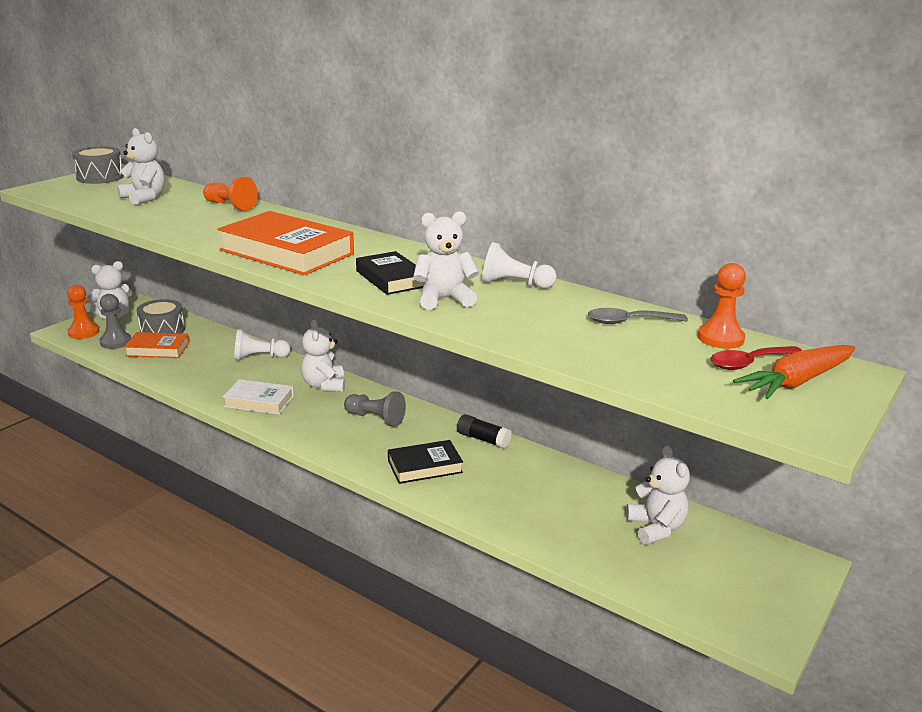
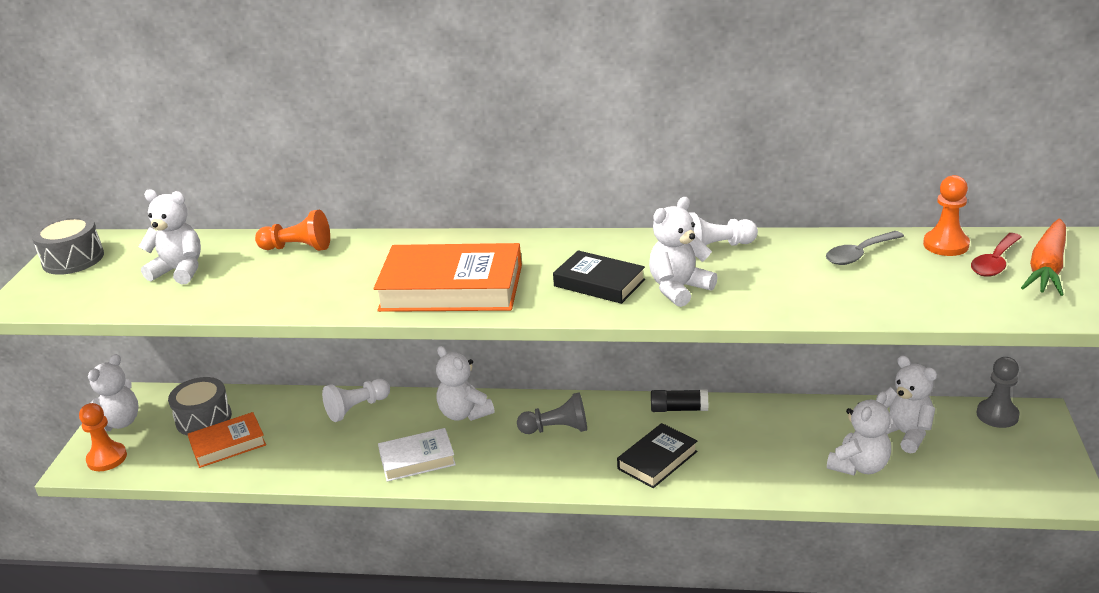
camera: 25 degrees left, 5 degrees up
(116, 342) = (164, 455): grey pawn -> grey pawn (997, 415)
(586, 536) = (859, 466): none -> white teddy bear

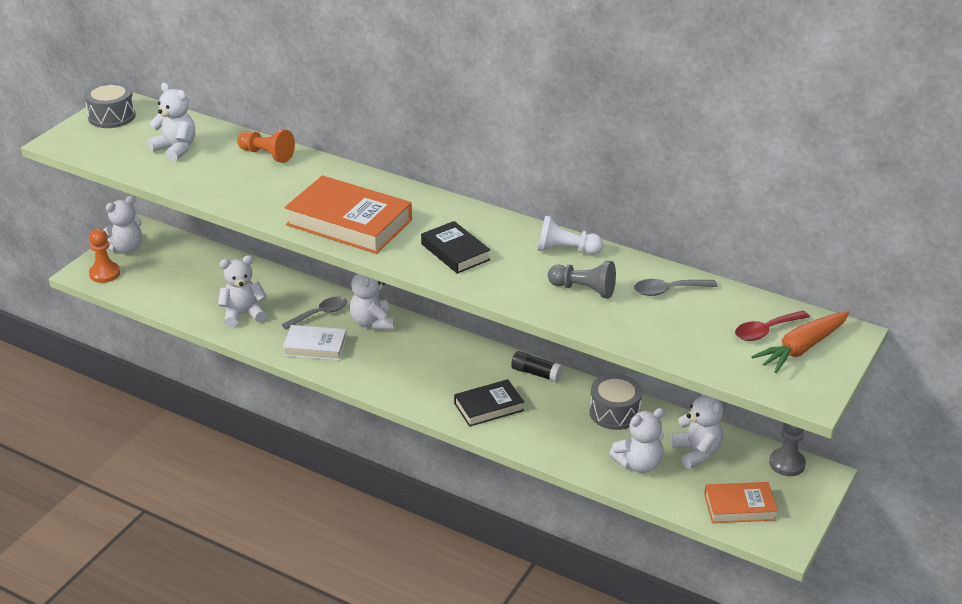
camera: 20 degrees right, 5 degrees up
(203, 418) = (185, 265): grey drum -> grey drum (614, 412)
(228, 444) = (191, 290): orange book -> orange book (739, 507)
(357, 408) = (297, 292): white pawn -> none
(398, 423) = (320, 314): none -> grey spoon
(556, 429) = (431, 358): grey pawn -> grey pawn (584, 289)
(679, 289) = (508, 275): white teddy bear -> white teddy bear (243, 314)
(946, 245) = (744, 304): orange pawn -> none

